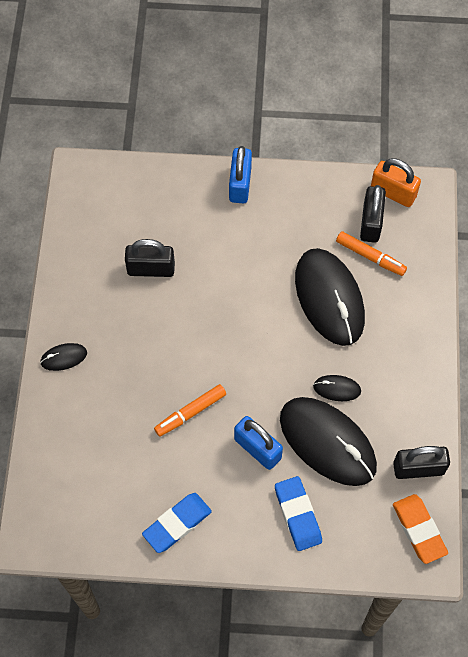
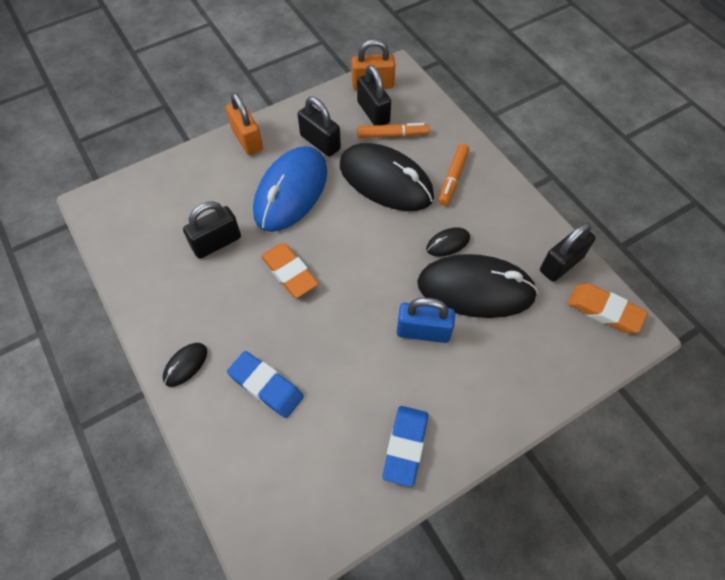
camera: 35 degrees left, 5 degrees down
(190, 332) = (289, 273): none -> orange eraser
(191, 412) = (341, 338): orange marker -> orange marker (453, 178)
(240, 184) = (247, 139): blue padlock -> orange padlock
(242, 259) = (291, 192): none -> blue mouse
(297, 515) = (502, 364): blue eraser -> blue eraser (266, 386)
(301, 225) = (320, 142): none -> black padlock

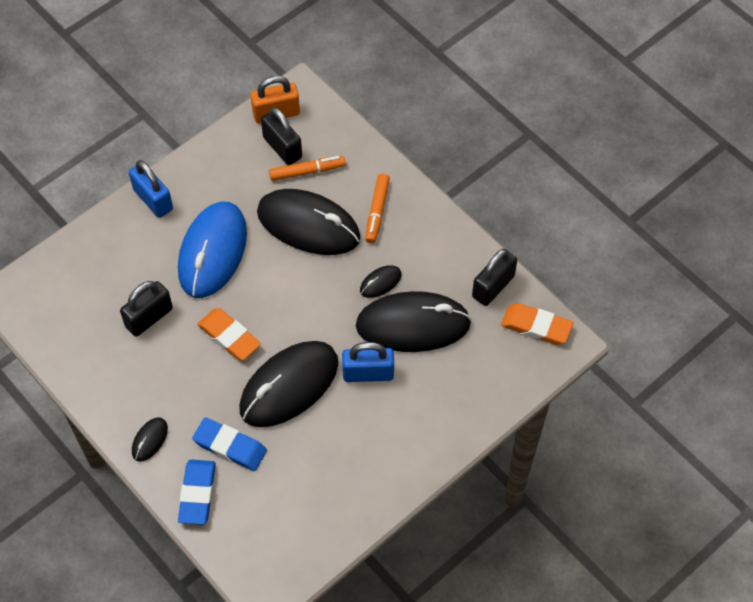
camera: 10 degrees left, 0 degrees up
(247, 139) = (153, 199): orange padlock -> blue padlock
(320, 142) = (232, 191): black padlock -> none
(340, 331) = (289, 386): none -> black mouse
(405, 446) = (366, 477): blue eraser -> blue eraser (197, 494)

